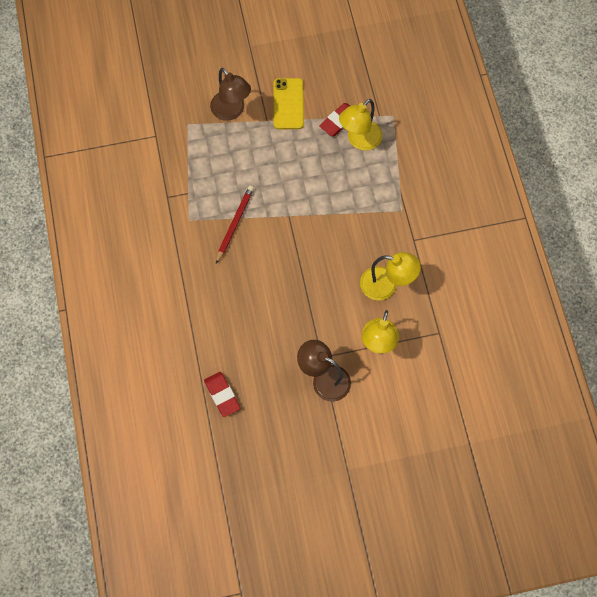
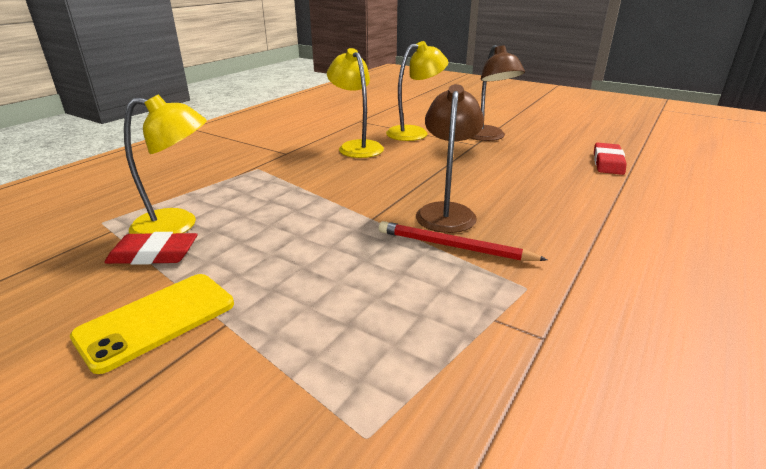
camera: 135 degrees left, 40 degrees down
(231, 111) = (250, 385): brown lamp -> brown lamp (446, 212)
(234, 224) = (454, 246): red pencil -> red pencil turned 45 degrees clockwise

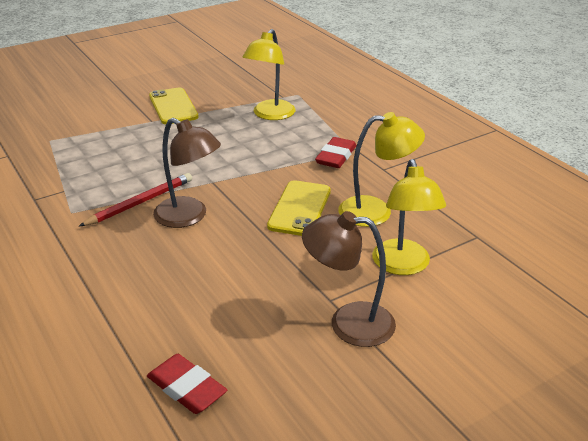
camera: 115 degrees right, 5 degrees up
(153, 254) = (239, 107): red eraser -> red eraser (336, 156)
(380, 170) = (300, 208): none -> yellow phone

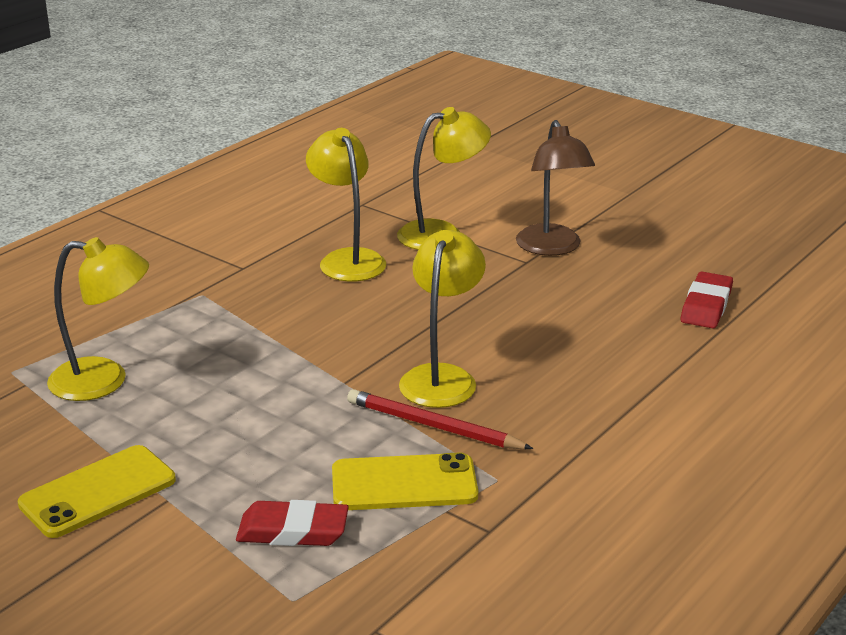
camera: 110 degrees left, 5 degrees down
(189, 217) = (442, 377): brown lamp -> yellow lamp
(300, 208) = (372, 306): yellow phone -> yellow phone (404, 483)
(336, 156) = (224, 303): red eraser -> red eraser (293, 530)

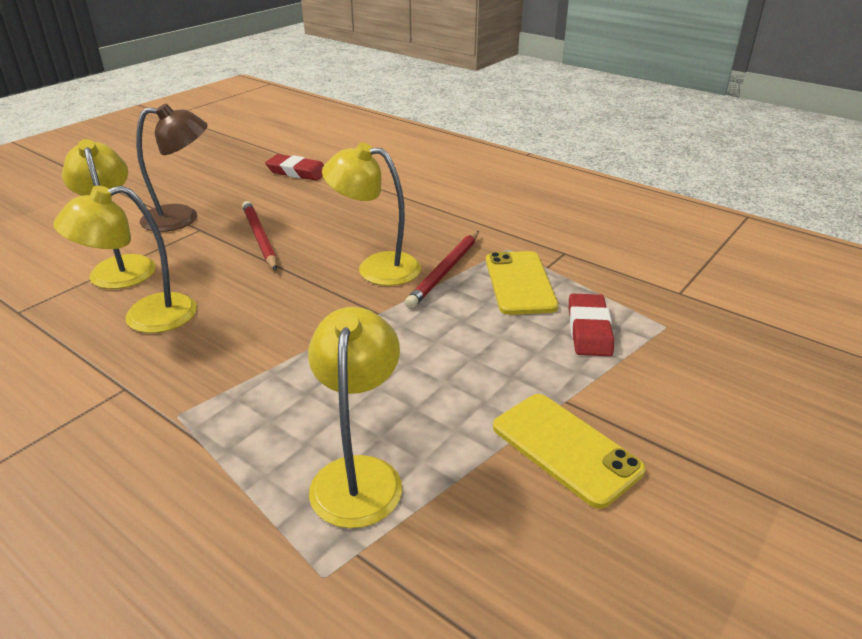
camera: 90 degrees left, 5 degrees up
(508, 298) = (260, 238): none -> red pencil

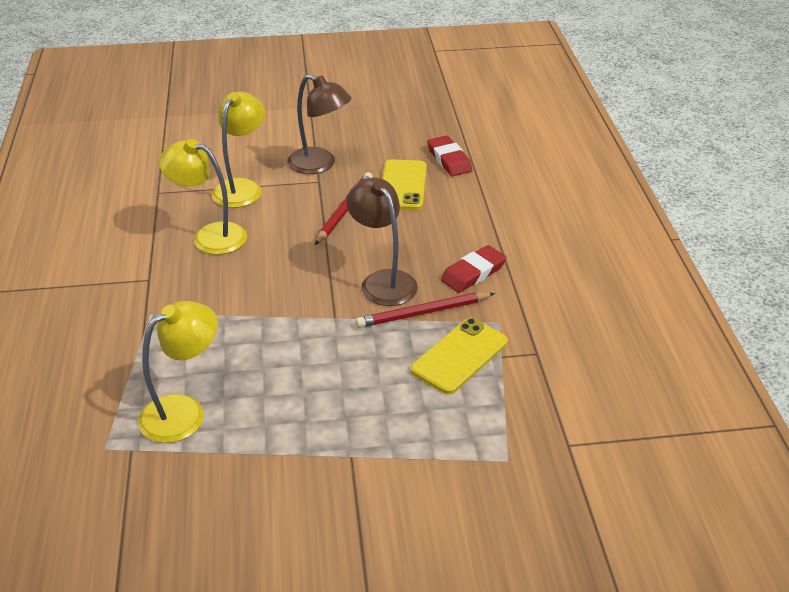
camera: 45 degrees right, 5 degrees up
(376, 267) = (383, 281): yellow lamp -> brown lamp
(566, 448) = (303, 482): yellow phone -> yellow phone (403, 185)
(589, 329) = (447, 423): red eraser -> red eraser (473, 273)

